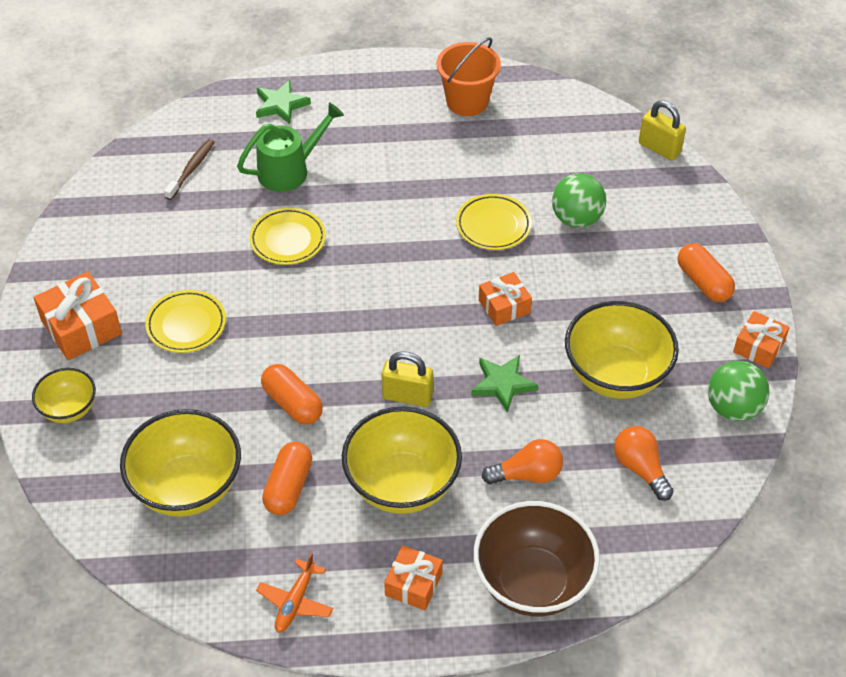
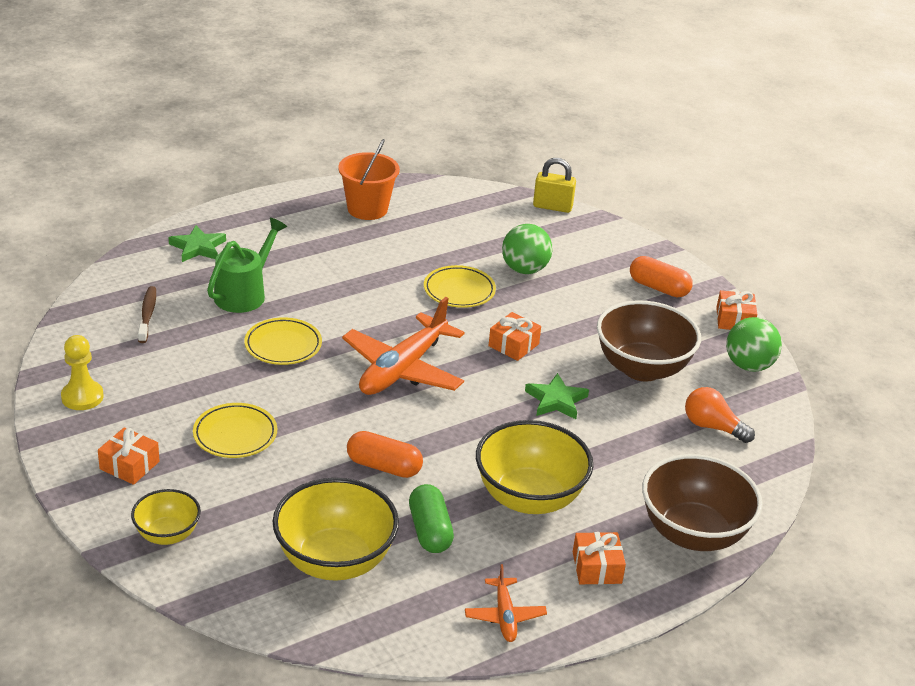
camera: 30 degrees left, 15 degrees down
(81, 327) = (129, 465): orange gift -> orange gift, size x0.64
(86, 242) = (82, 397): none -> yellow pawn
(288, 487) = (430, 531): orange capsule -> green capsule
(379, 301) = (402, 369): none -> orange plane
(407, 396) = (482, 432): yellow padlock -> none
(527, 474) = (627, 458): orange light bulb -> none
(616, 375) = (642, 368): yellow bowl -> brown bowl

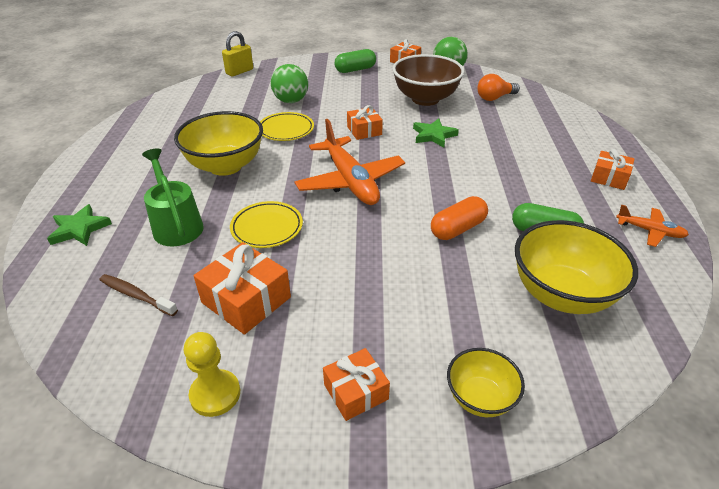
camera: 55 degrees left, 5 degrees up
(184, 372) = (246, 300): none -> orange gift
(235, 435) = (362, 297): yellow plate -> none
(367, 209) = (148, 132): orange bucket -> none
(529, 498) = (527, 178): yellow bowl -> yellow bowl (225, 166)
(658, 288) = (355, 70): orange capsule -> green capsule
(693, 533) = (588, 135): brown bowl -> none

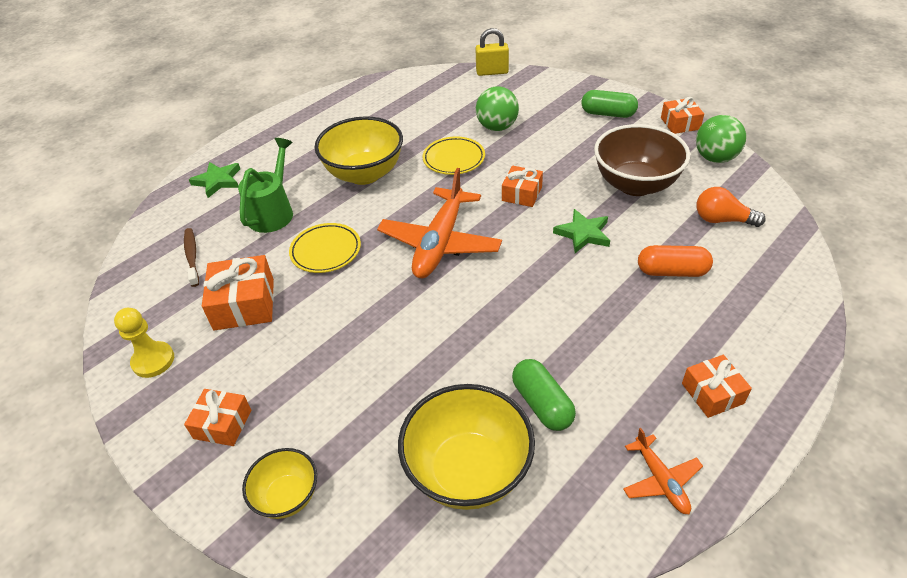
camera: 45 degrees right, 5 degrees up
(458, 229) = (467, 347): orange capsule -> orange capsule (672, 271)

